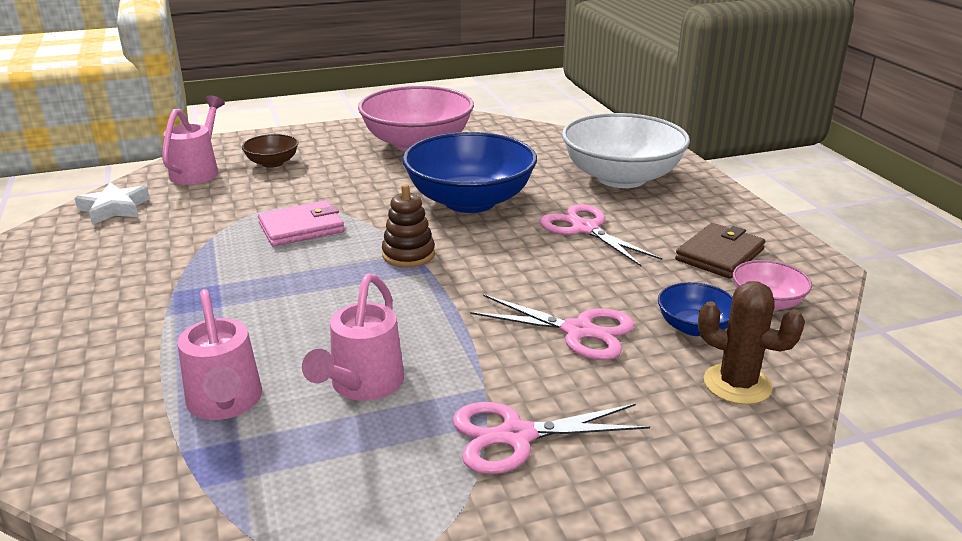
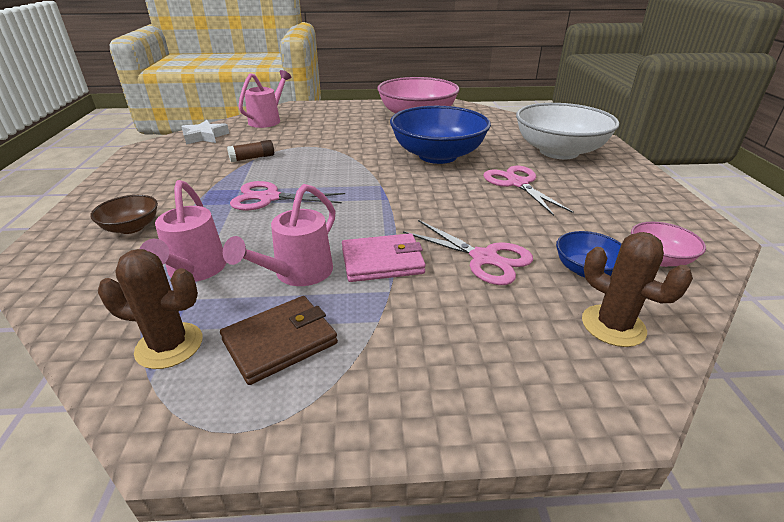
camera: 15 degrees right, 5 degrees up
(210, 235) = (252, 158): none -> brown glue stick
(250, 495) = (169, 345): none -> brown cactus
(272, 163) = (316, 120): brown bowl -> brown bowl (131, 227)
(301, 228) = (313, 160): pink wallet -> pink wallet (382, 261)
(408, 255) = (377, 186): brown stacking toy -> none
(516, 436) = (398, 336): pink scissors -> pink scissors (269, 198)
(719, 255) = (625, 215): brown wallet -> brown wallet (280, 341)

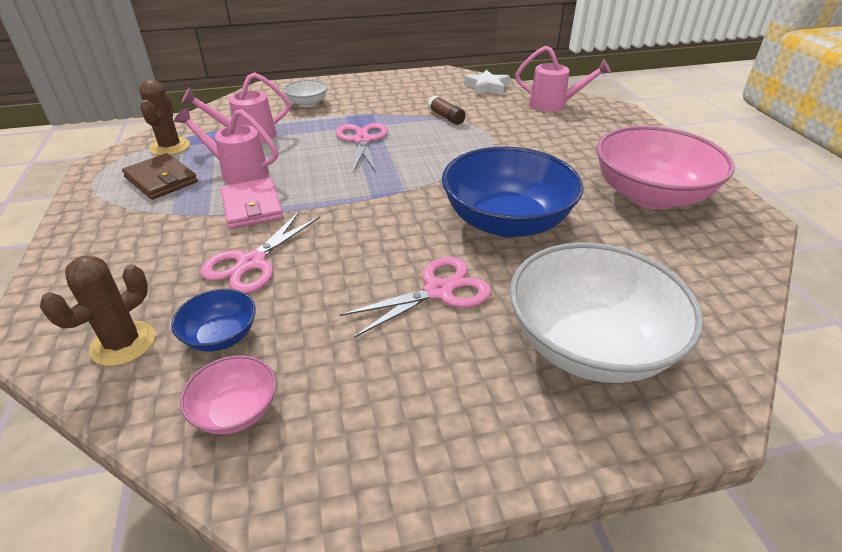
camera: 80 degrees right, 5 degrees up
(131, 227) = (307, 103): brown bowl -> white bowl

